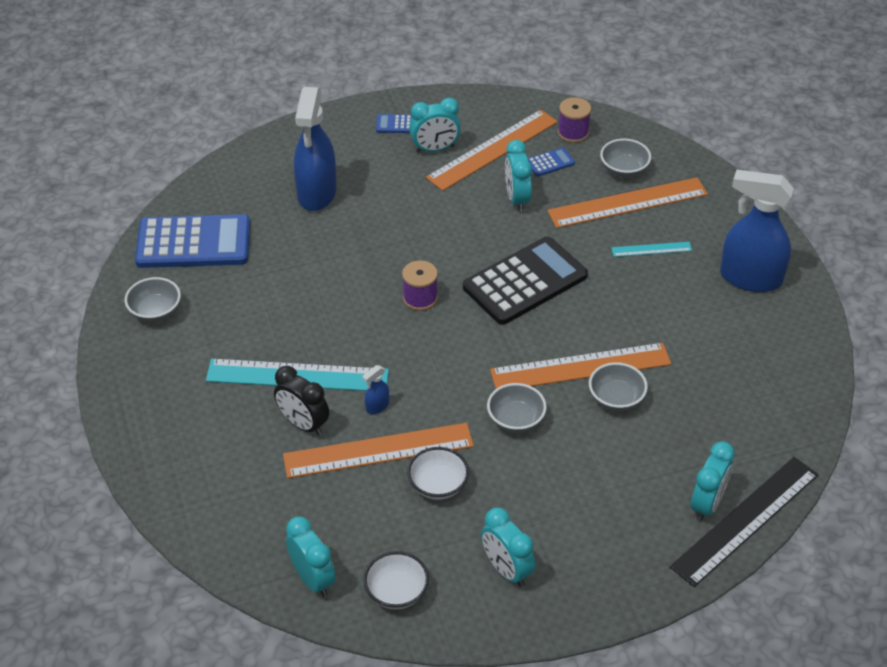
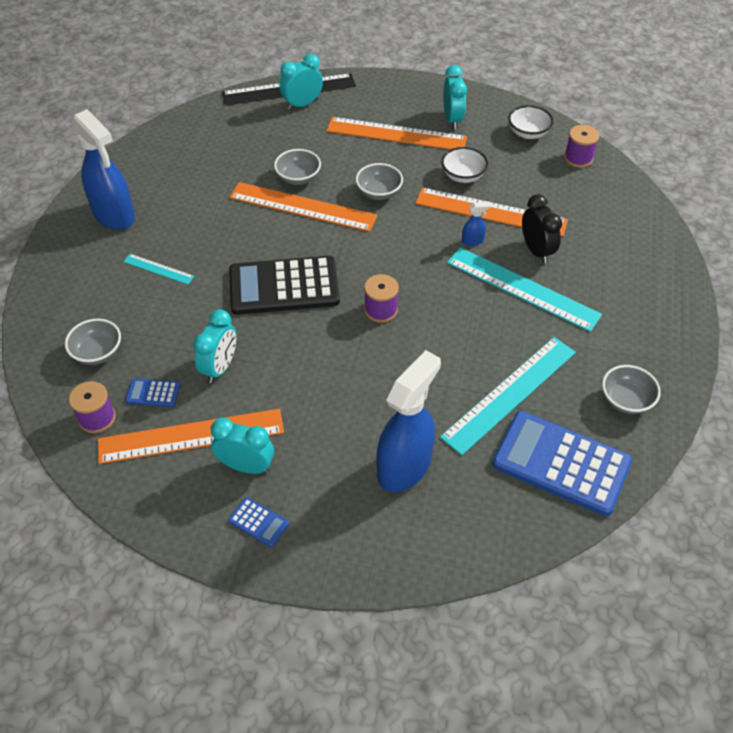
camera: 150 degrees left, 5 degrees up
(260, 276) = (510, 394): none -> turquoise ruler
(312, 579) = (578, 158): turquoise clock -> purple spool
(627, 202) = (131, 318): orange ruler -> orange ruler (396, 134)

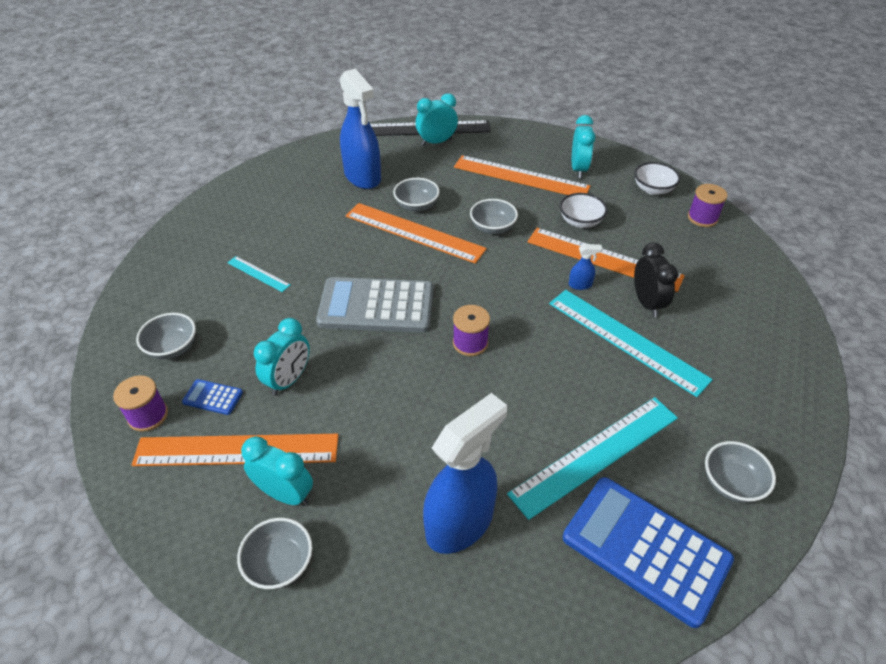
camera: 10 degrees right, 5 degrees down
(114, 215) = (233, 219): blue spray bottle -> blue spray bottle (363, 177)
(258, 522) = (280, 563): blue calculator -> grey bowl
(284, 286) = (376, 306): black calculator -> grey calculator

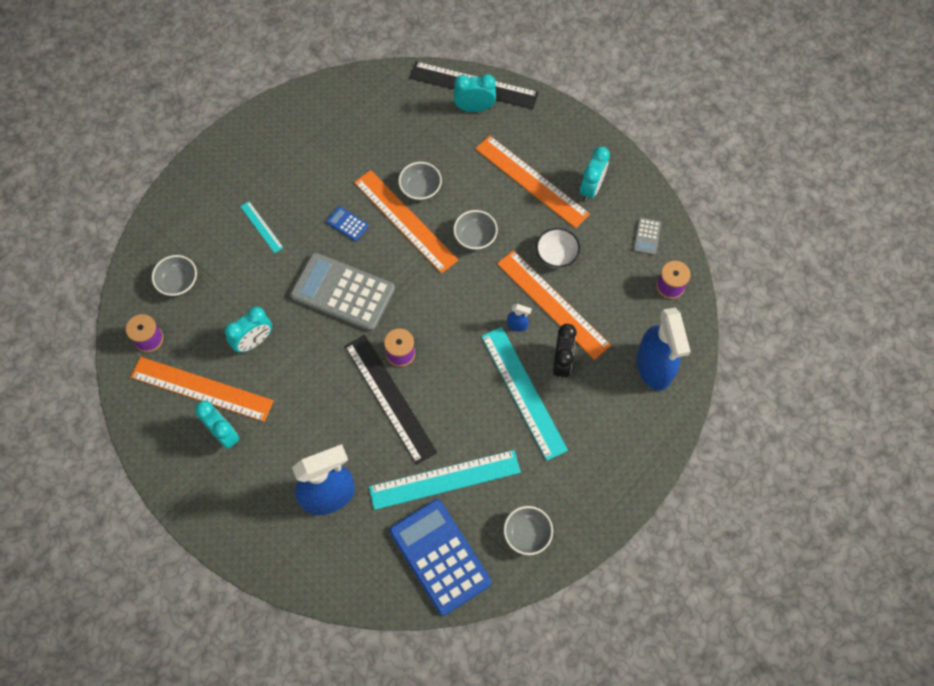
camera: 20 degrees right, 20 degrees up
(213, 397) = (196, 338): blue calculator -> blue calculator (347, 224)
(280, 563) = (206, 482): grey bowl -> none
(363, 177) = (387, 136): blue spray bottle -> blue spray bottle (654, 367)
(482, 389) = (390, 398): none -> black ruler
(653, 189) = (647, 236): white bowl -> grey calculator

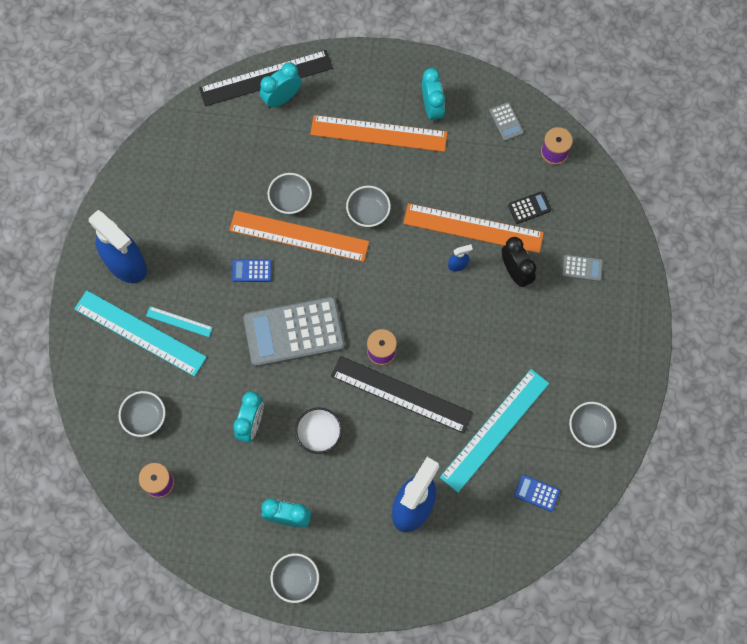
camera: 35 degrees left, 5 degrees up
(191, 487) = (296, 579): none -> grey bowl
(202, 388) = (239, 493): orange ruler -> none
(440, 556) = (536, 493): blue calculator -> blue calculator, size x0.42
(523, 392) = (503, 316): turquoise ruler -> turquoise ruler (140, 332)
(556, 255) = (445, 184): white bowl -> white bowl (319, 434)
(614, 318) = (529, 208): none -> black calculator
(622, 396) = (582, 268): none -> grey calculator
(654, 367) = (589, 228): blue spray bottle -> blue spray bottle (126, 264)

